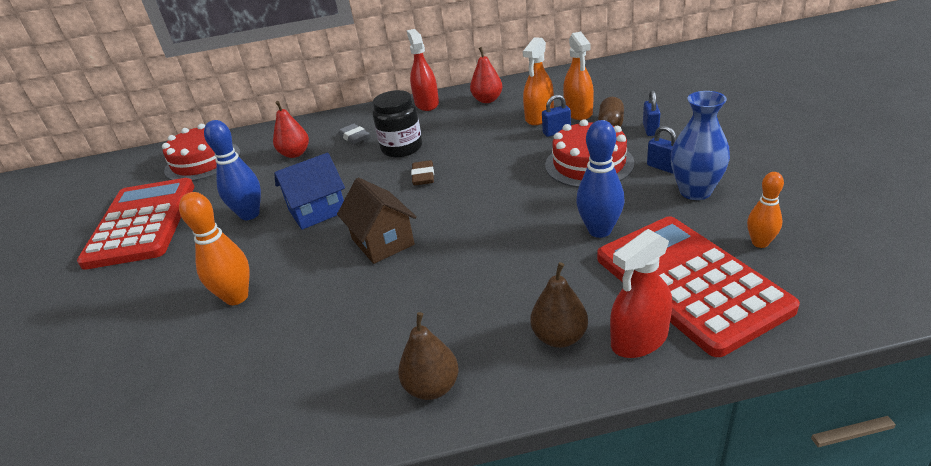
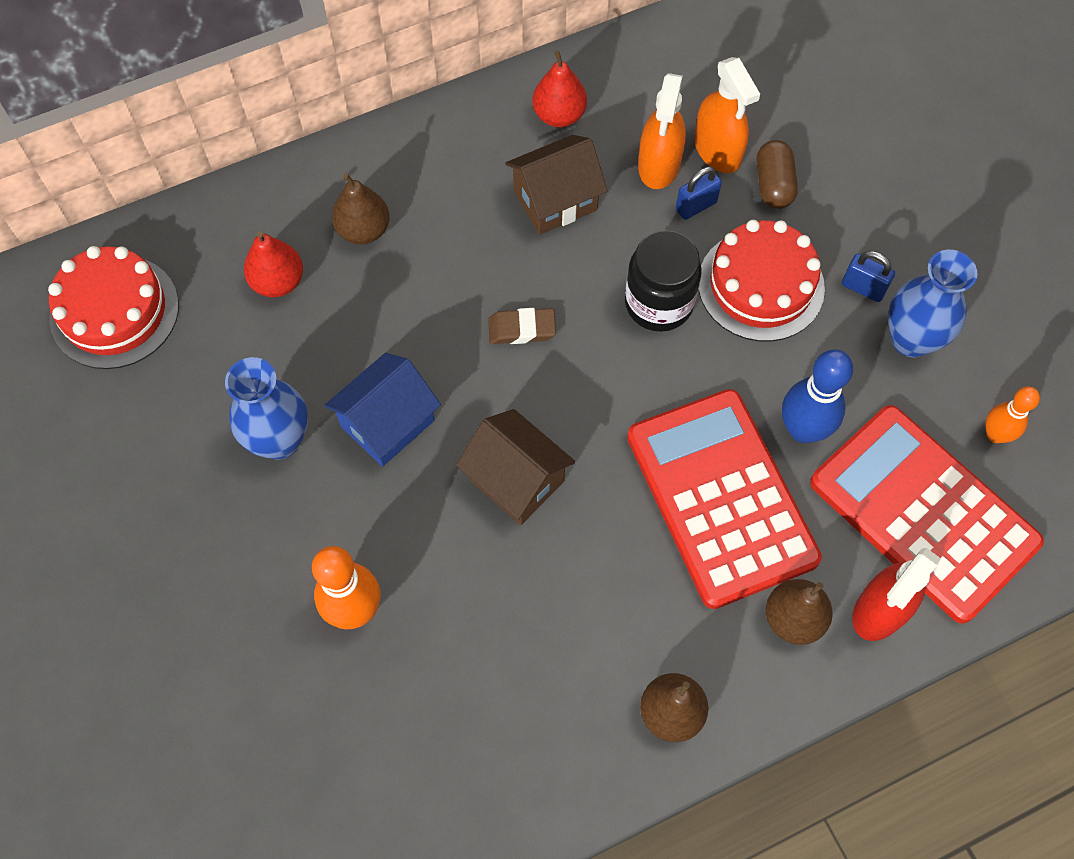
camera: 20 degrees left, 30 degrees up
(142, 223) = (103, 476): red calculator -> red calculator (721, 497)
(250, 214) = (280, 440): blue bowling pin -> blue vase
(354, 137) = (363, 230): grey eraser -> brown pear
(402, 148) = (459, 258): black jar -> black jar (658, 303)
(423, 176) = (522, 329): brown eraser -> brown eraser turned 75 degrees counterclockwise
(426, 104) = (455, 128): red spray bottle -> none
(470, 129) = (555, 201): none -> brown house
(650, 129) = (833, 196): blue padlock -> none

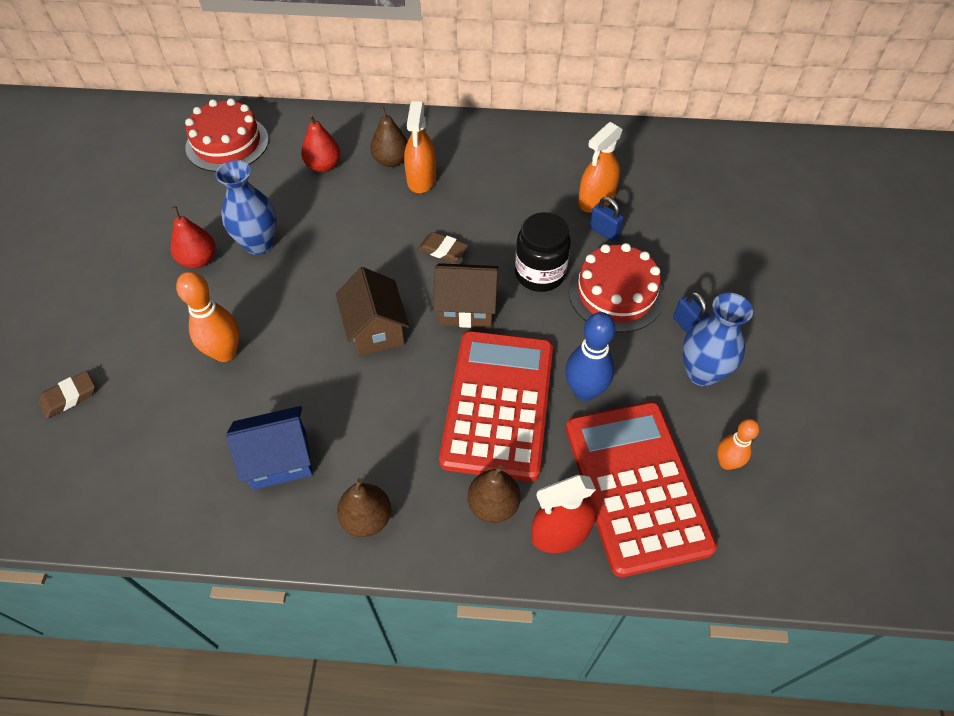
camera: 30 degrees right, 10 degrees down
(202, 775) = (69, 397): none -> brown eraser
(387, 423) = (325, 263): blue house -> blue house (279, 459)
(555, 201) = (516, 192): brown house -> brown house (466, 308)
(559, 115) = (552, 150): red pear -> red pear (199, 260)
(696, 206) = (604, 231): blue padlock -> blue padlock turned 45 degrees clockwise
(717, 150) = (640, 207): orange spray bottle -> orange spray bottle (421, 179)
(773, 185) = (665, 241): brown capsule -> none

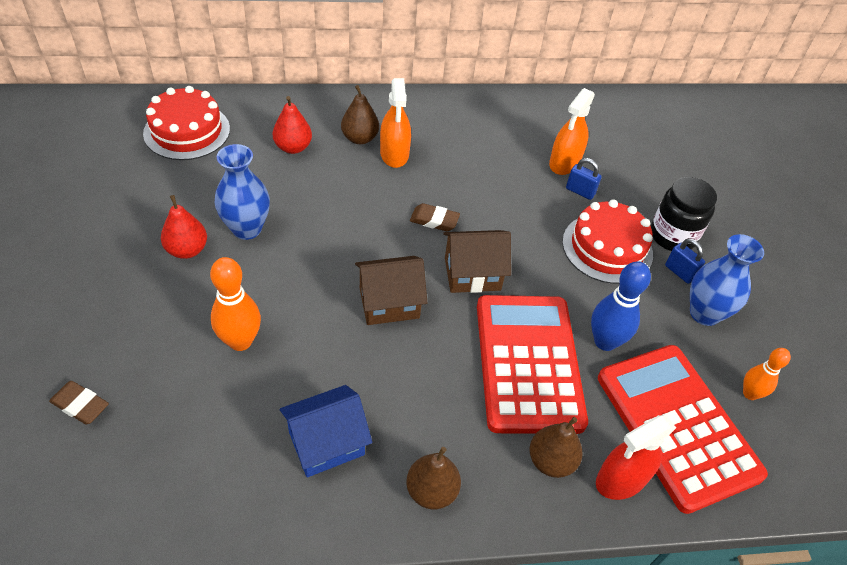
camera: 15 degrees left, 5 degrees down
(69, 397) = (80, 405): brown eraser -> brown eraser turned 75 degrees clockwise
(375, 329) = (389, 303): brown house -> brown house turned 75 degrees counterclockwise
(540, 274) = (532, 235): black jar -> black jar (672, 236)

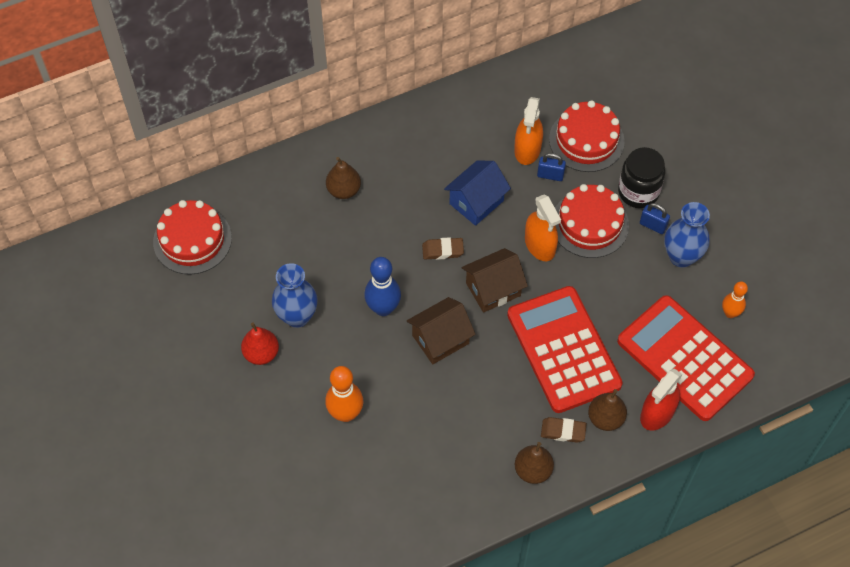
camera: 15 degrees left, 10 degrees up
(80, 405) = (260, 504): brown eraser -> brown eraser (563, 431)
(293, 147) = (292, 222): red pear -> none
(326, 443) = (446, 465): blue house -> blue house (476, 202)
(394, 154) = (381, 195): orange spray bottle -> orange spray bottle (540, 245)
(605, 341) = (614, 310): blue bowling pin -> blue bowling pin (383, 308)
(631, 174) = (586, 140): none -> red cake

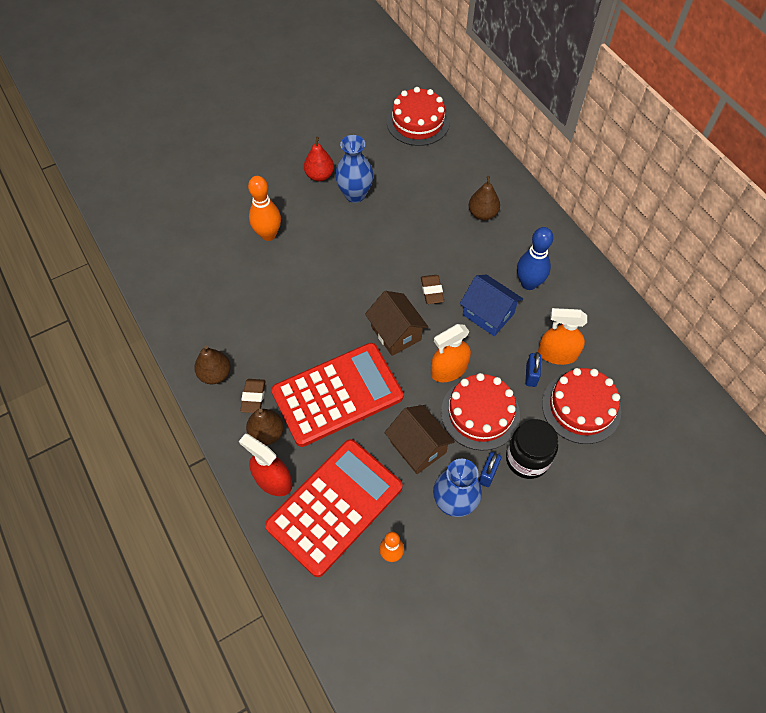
camera: 85 degrees right, 0 degrees up
(383, 308) = (368, 251): blue bowling pin -> blue bowling pin (528, 283)
(440, 339) = (341, 295): brown house -> brown house (418, 447)

